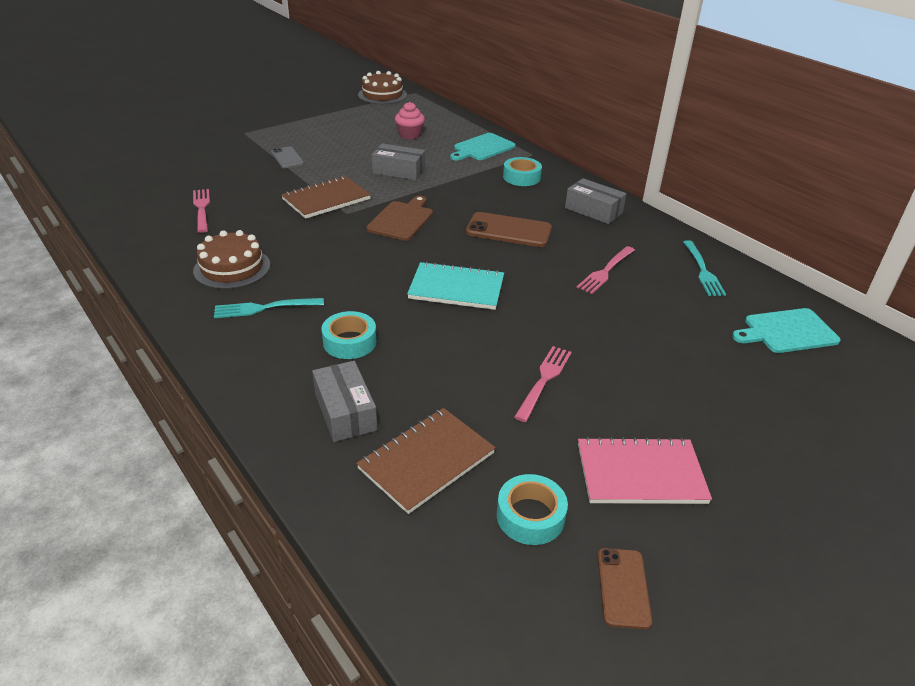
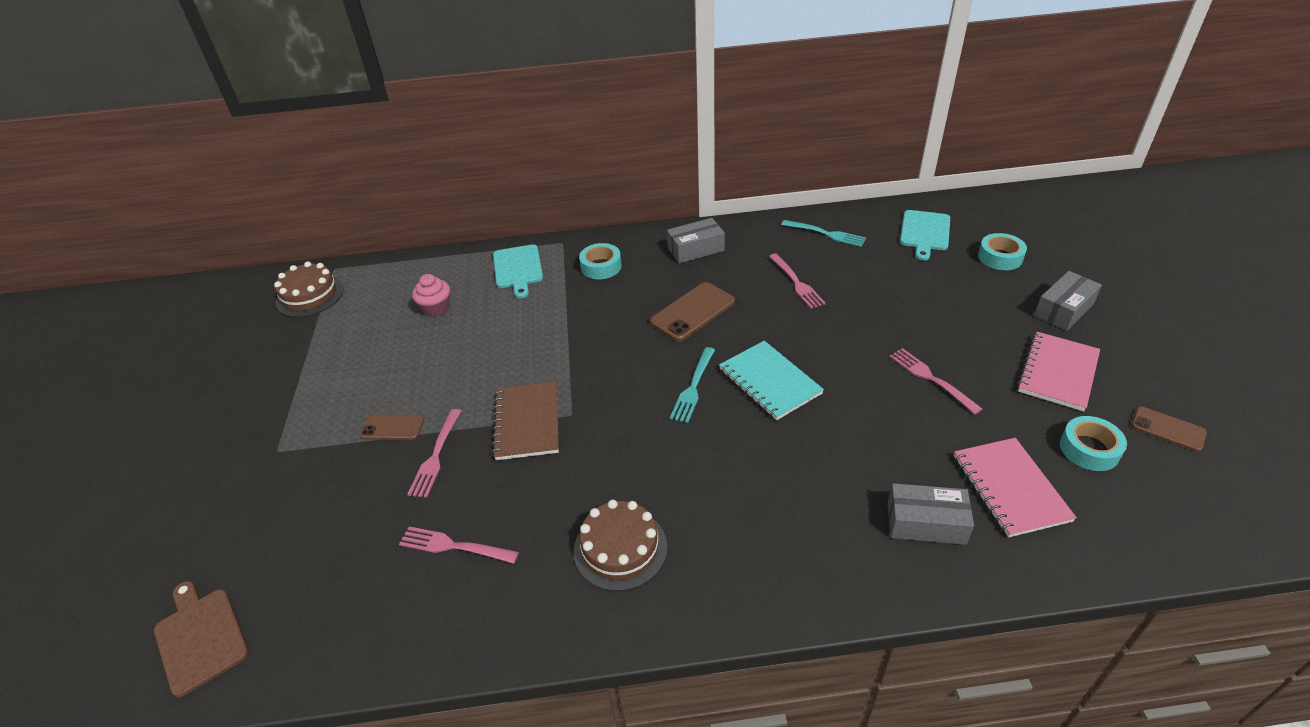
camera: 55 degrees left, 5 degrees up
(264, 308) = (721, 539): turquoise fork -> turquoise fork (693, 387)
(273, 179) = (436, 456): none -> pink fork
(287, 158) = (392, 427): grey phone -> brown phone
(349, 342) = (818, 486): turquoise tape -> turquoise tape (1000, 257)
(399, 171) = (513, 344): grey box -> grey box (1063, 310)
(401, 220) = (618, 376): brown cutting board -> brown cutting board (200, 637)
(426, 461) = (1010, 488): brown notebook -> pink notebook
(456, 288) = (769, 381): turquoise notebook -> turquoise notebook turned 75 degrees counterclockwise

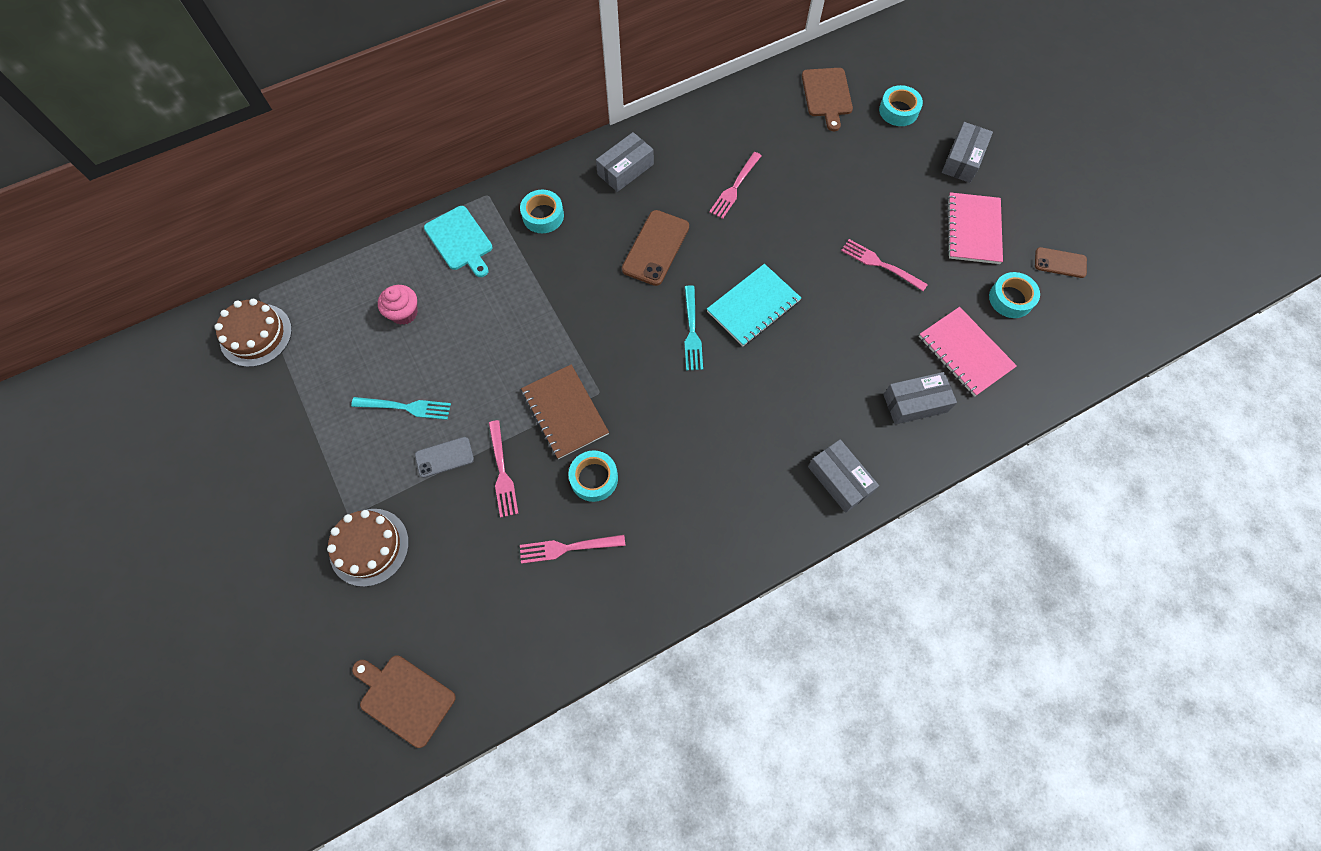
camera: 25 degrees left, 25 degrees up
(392, 427) = (444, 457): brown phone -> grey phone
(520, 489) = (594, 478): none -> turquoise tape
(620, 548) = (701, 503): brown cake -> brown cake (369, 547)
(769, 381) = (753, 306): turquoise notebook -> turquoise notebook turned 75 degrees counterclockwise
(796, 282) = (735, 187): pink fork -> pink fork turned 75 degrees clockwise
(796, 576) = (839, 479): none -> grey box
(826, 234) = (739, 118): turquoise fork -> turquoise fork (405, 407)
(925, 232) = (827, 95): turquoise cutting board -> brown cutting board

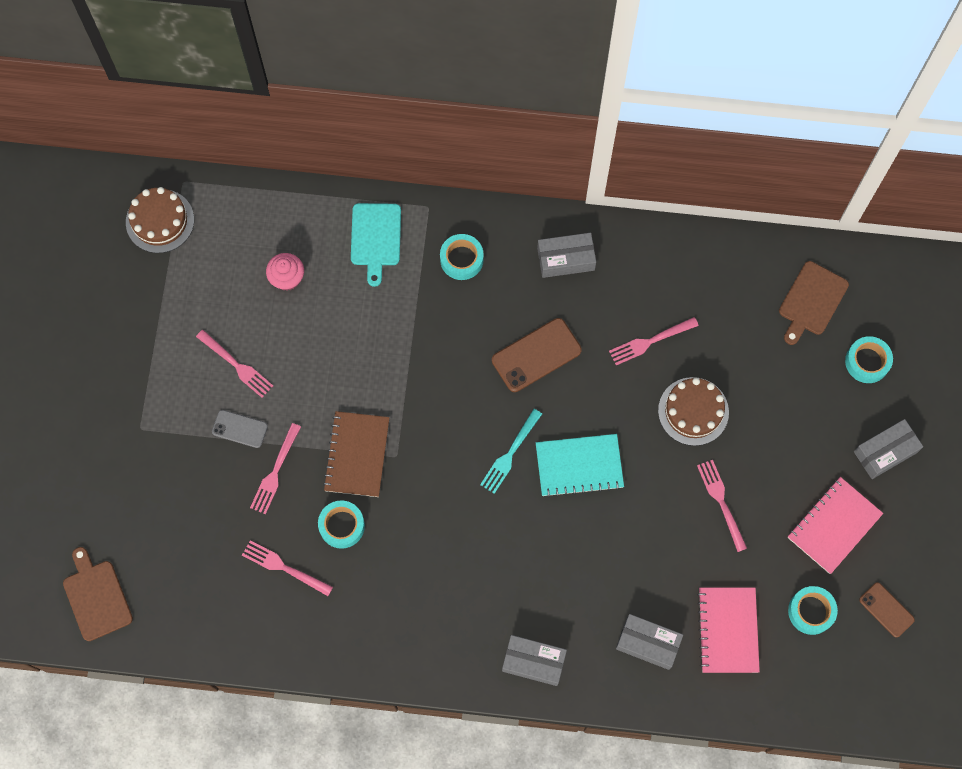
camera: 35 degrees right, 5 degrees up
(369, 547) = (140, 464): brown cake -> brown cake (693, 411)
(405, 407) = (236, 365): turquoise fork -> pink fork
(839, 479) = (533, 662): grey box -> grey box turned 75 degrees counterclockwise

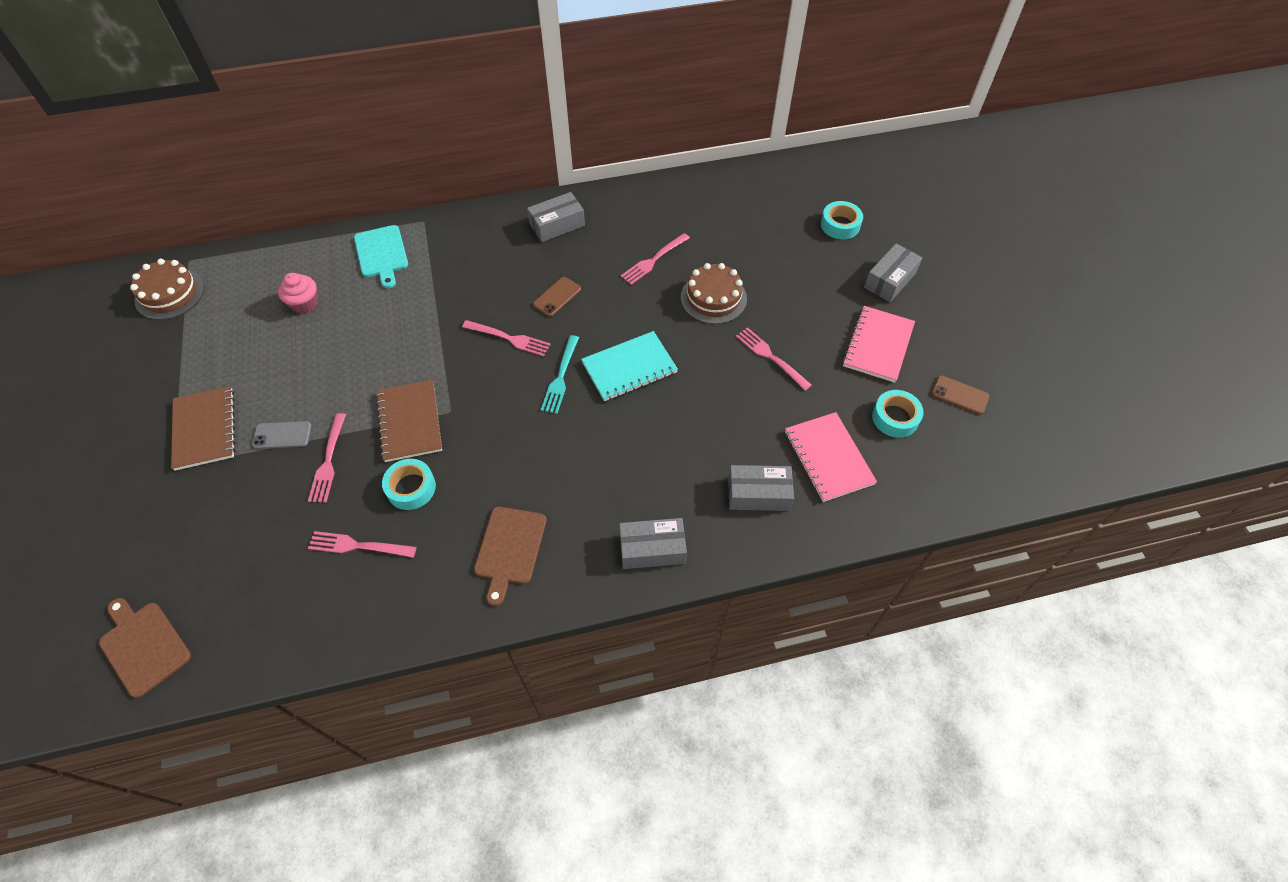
camera: 20 degrees left, 15 degrees down
(172, 398) = (205, 429): none -> brown notebook
(236, 365) = (268, 383): pink fork -> pink fork (509, 338)
(461, 259) = (465, 248): turquoise tape -> none
(536, 355) = (557, 297): brown phone -> brown phone, size x0.61
(811, 301) = (774, 198): brown cutting board -> brown cutting board (510, 549)

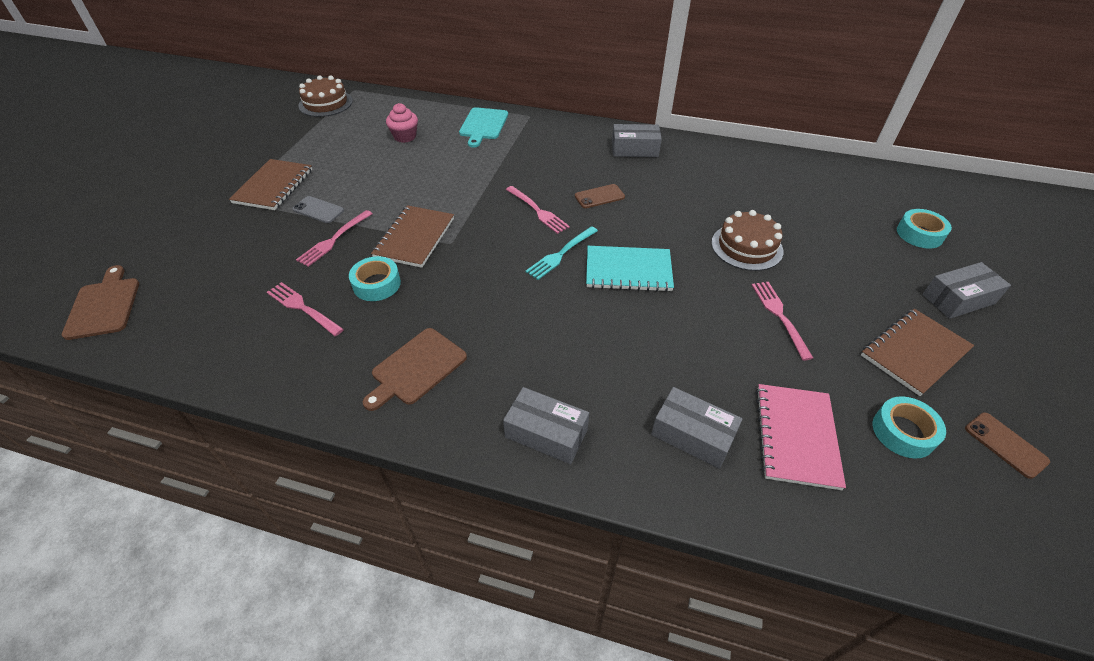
camera: 30 degrees right, 10 degrees down
(653, 260) = (705, 200): pink fork -> none
(878, 345) = (914, 353): pink notebook -> brown notebook

